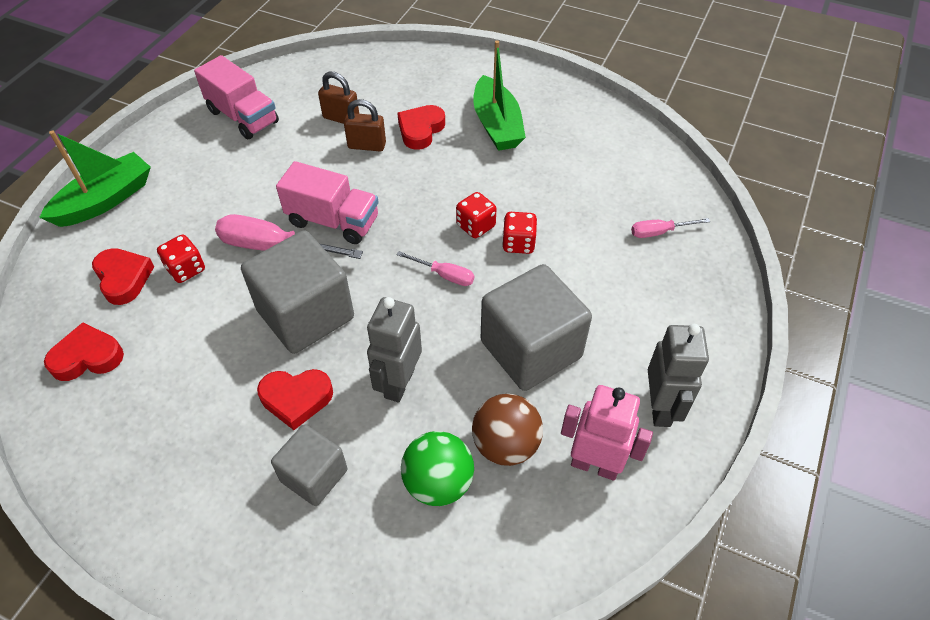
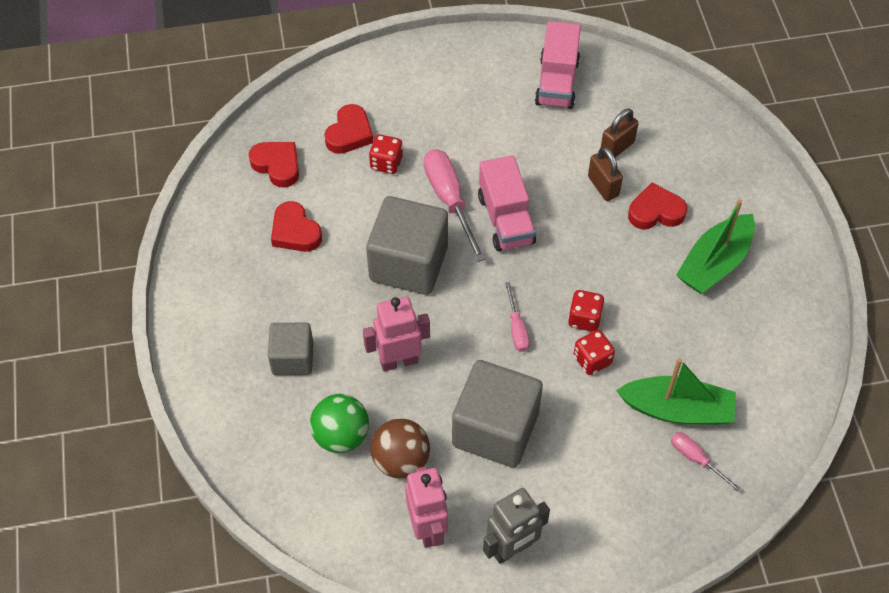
camera: 55 degrees right, 5 degrees up
(105, 200) = (403, 66): green boat -> green boat (677, 409)
(296, 399) = (339, 307): red heart -> red heart (295, 231)
(341, 118) = (617, 147): brown padlock -> brown padlock turned 60 degrees clockwise
(399, 383) = (399, 361): grey robot -> pink robot

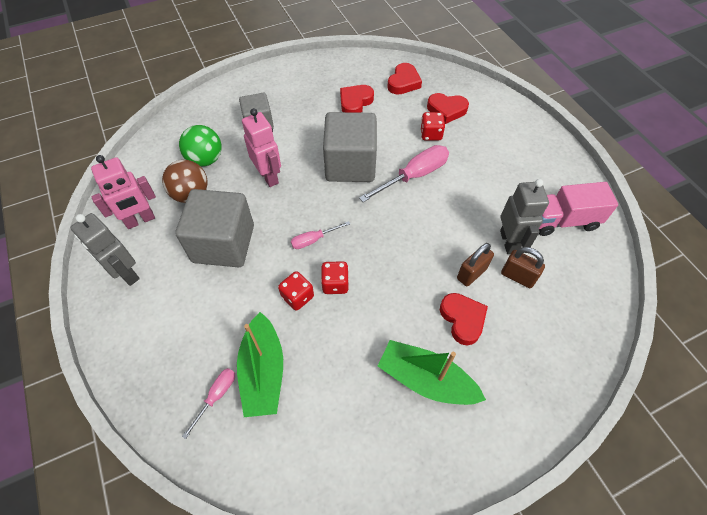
camera: 75 degrees right, 0 degrees up
(506, 219) = (410, 213): pink truck -> none
(571, 139) = (509, 242): none -> grey robot

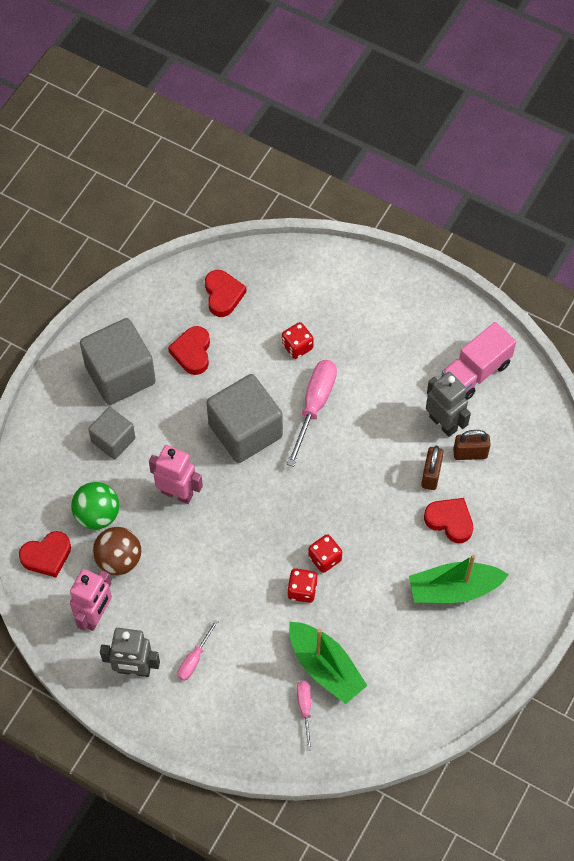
camera: 35 degrees left, 5 degrees up
(223, 244) = (195, 586): grey cube -> grey cube (120, 374)
(314, 240) = (273, 530): pink screwdriver -> pink screwdriver (194, 659)
(446, 110) = (292, 306): red heart -> red heart (47, 556)

